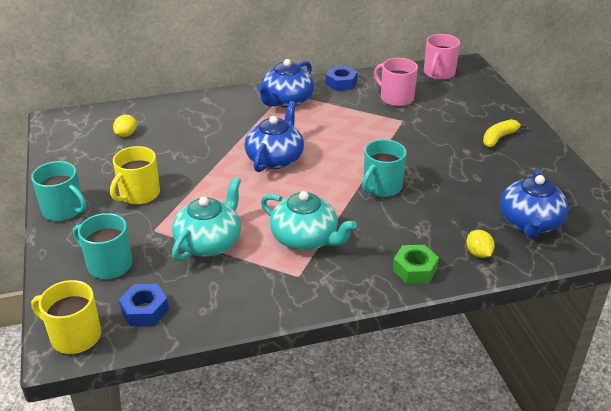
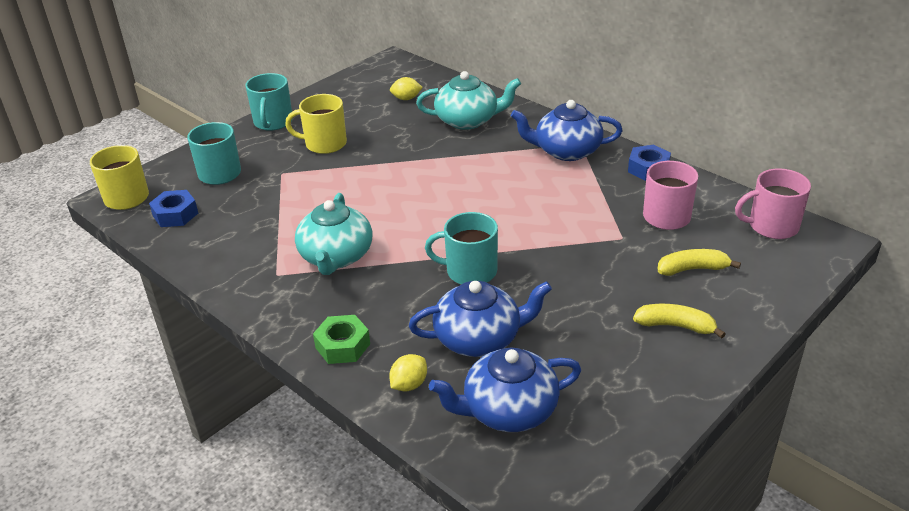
camera: 60 degrees right, 0 degrees up
(209, 242) = (287, 207): turquoise teapot -> turquoise teapot (468, 120)
(275, 158) = (452, 187): blue teapot -> blue teapot (479, 338)
(454, 111) = (692, 269): none -> yellow banana

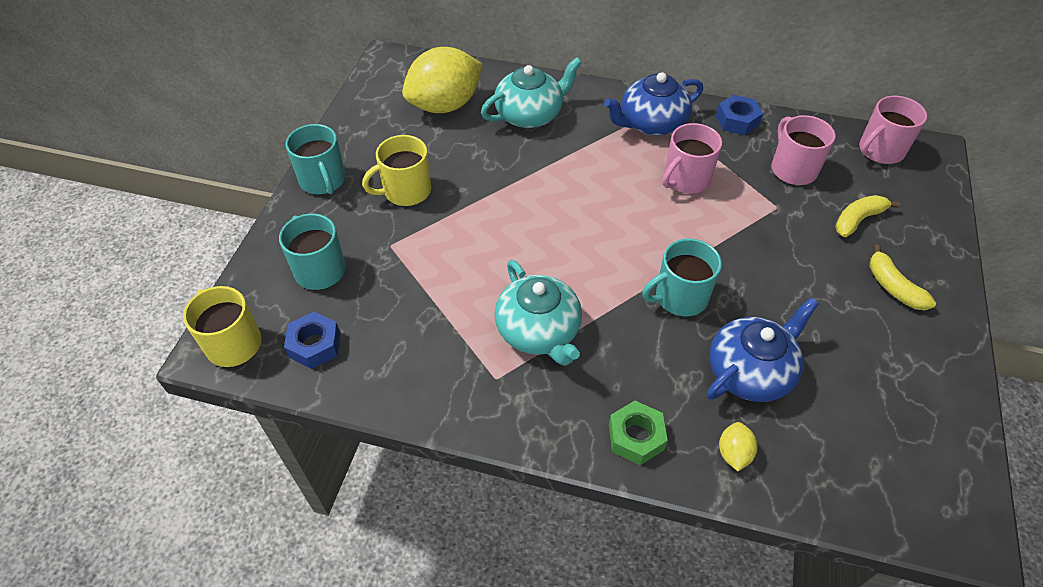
camera: 30 degrees left, 15 degrees up
(406, 98) = (445, 105): yellow lemon -> yellow lemon, size x2.40
(508, 410) = (838, 440): blue teapot -> none
(557, 196) = (685, 179): none -> pink mug
(676, 326) = (893, 287): yellow banana -> yellow banana turned 105 degrees counterclockwise

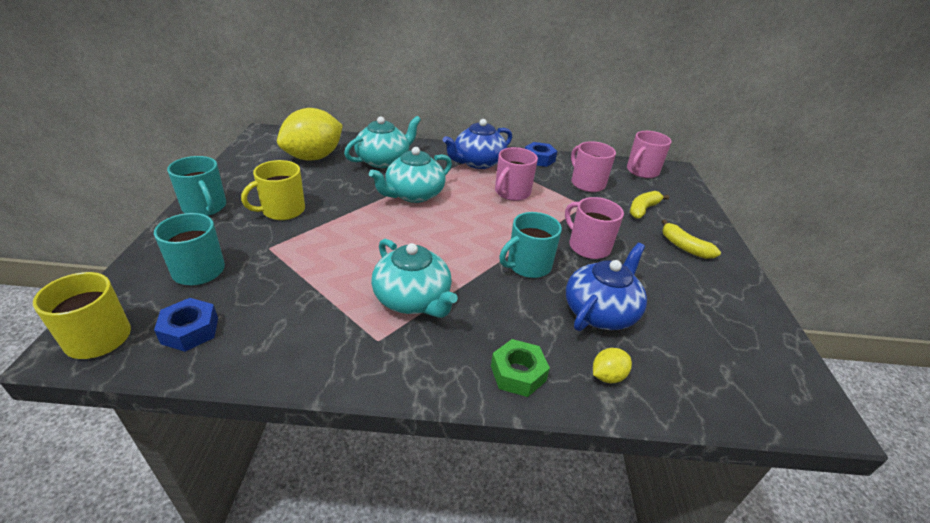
camera: 15 degrees left, 15 degrees down
(560, 175) = (413, 194): none -> turquoise teapot
(733, 453) = (607, 376): yellow lemon -> yellow lemon turned 60 degrees clockwise
(763, 275) = (588, 246): none -> pink mug

